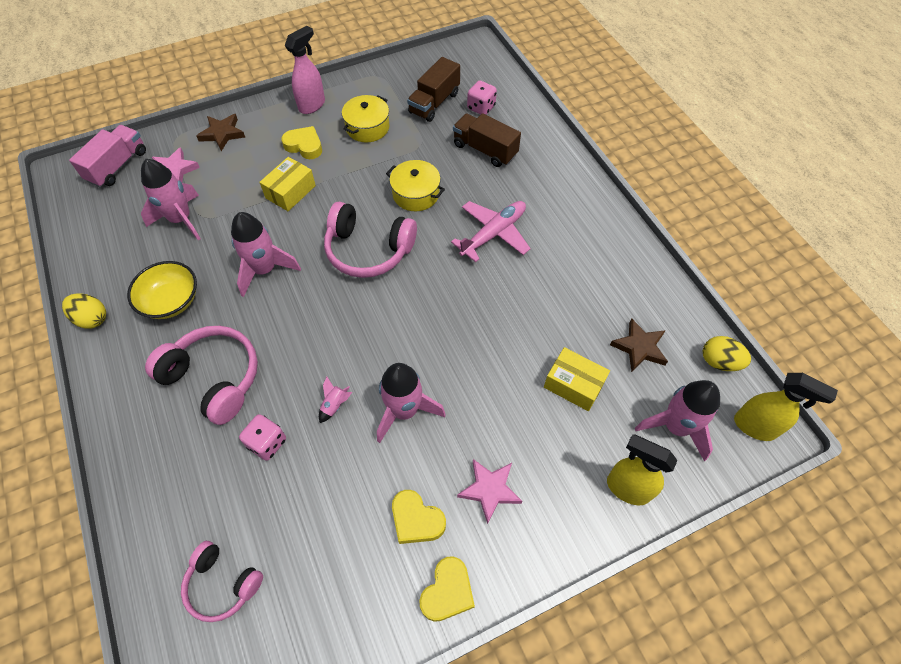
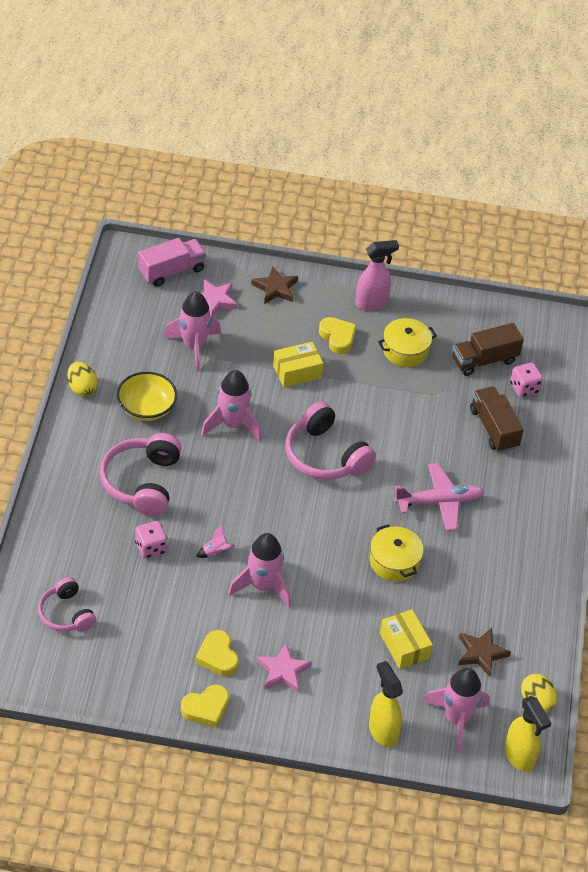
camera: 30 degrees right, 10 degrees down
(214, 378) = (142, 482): pink headphones -> pink headphones turned 150 degrees counterclockwise
(416, 194) = (400, 432): yellow pot -> yellow pot (394, 561)

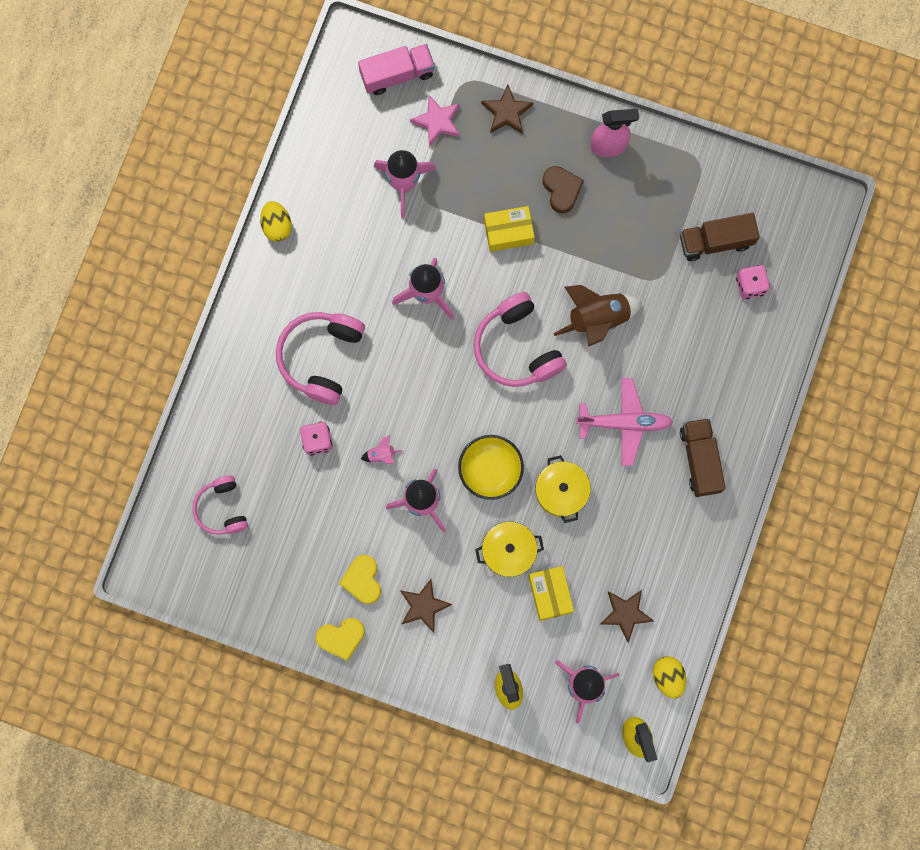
camera: 15 degrees right, 30 degrees up
(146, 408) = (340, 261): yellow bowl -> yellow bowl (490, 470)
(283, 671) = (423, 606): pink star -> brown star
(337, 337) = (561, 190): yellow heart -> brown heart
(393, 427) = (597, 319): none -> brown rocket
(405, 350) = (632, 217): yellow pot -> yellow pot (509, 551)
(494, 428) = (704, 335): brown truck -> brown truck (700, 460)

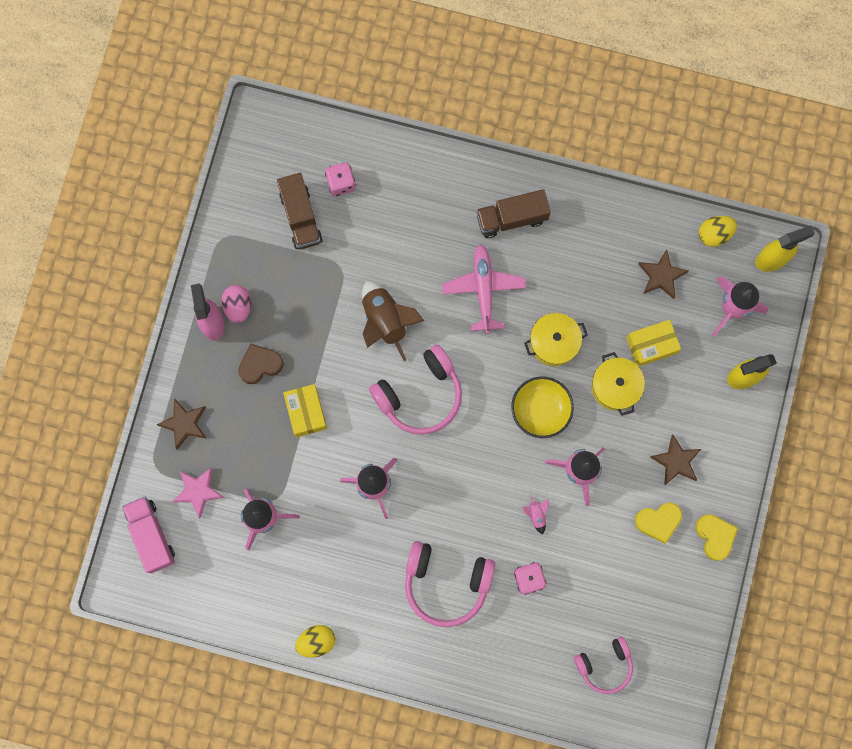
camera: 95 degrees left, 0 degrees up
(624, 172) = (238, 307): none -> pink egg

